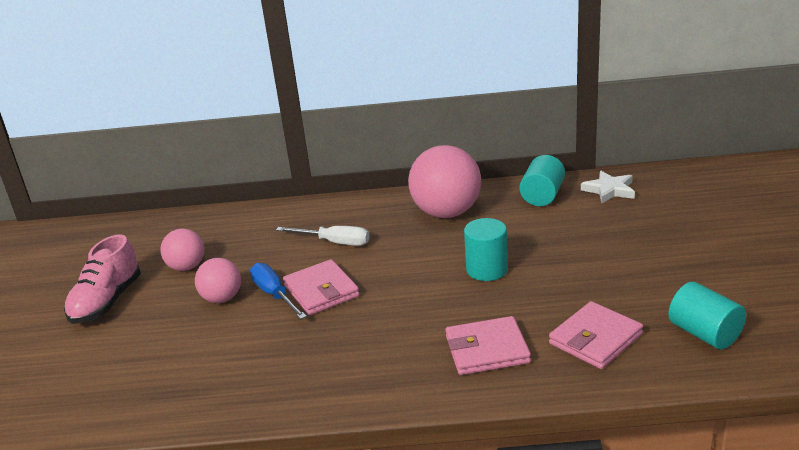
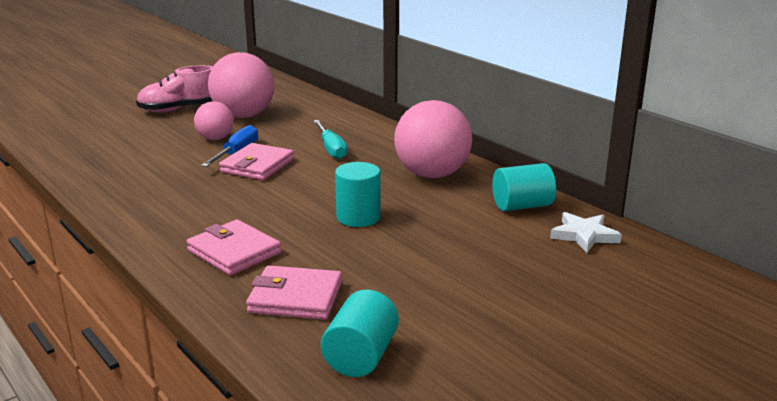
camera: 50 degrees right, 5 degrees down
(187, 267) = (243, 116): pink ball -> pink ball, size x1.79
(334, 242) = (331, 149): white screwdriver -> turquoise screwdriver

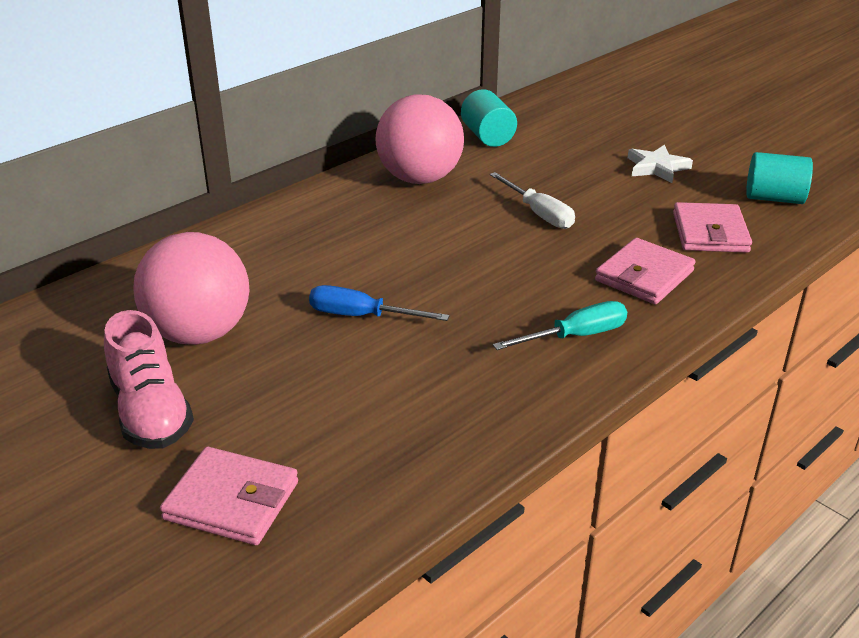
camera: 95 degrees left, 10 degrees up
(215, 138) = (305, 344): pink ball -> none
(257, 166) = (409, 292): pink wallet -> pink wallet (232, 501)
(331, 149) = (345, 244): turquoise screwdriver -> turquoise screwdriver (575, 336)
(358, 217) = (539, 213): turquoise cylinder -> white screwdriver
(584, 235) = (538, 115): white star -> white star (657, 167)

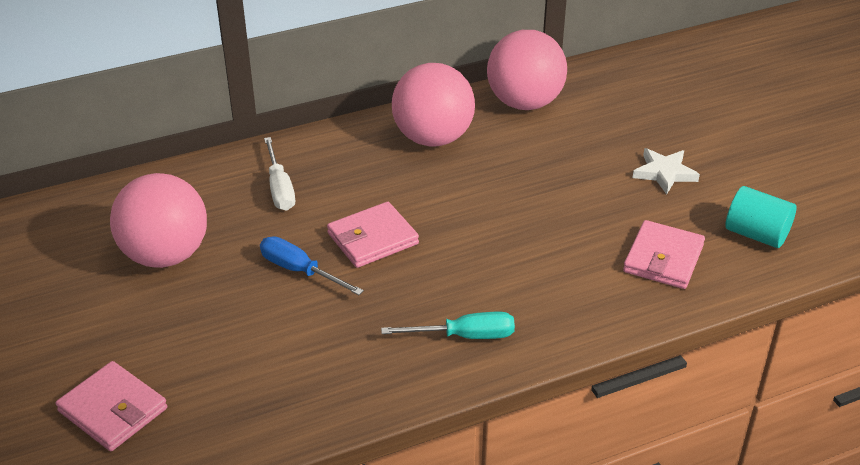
camera: 20 degrees right, 5 degrees up
(151, 412) = (95, 318): pink shoe -> none
(487, 137) = (524, 103): turquoise cylinder -> pink ball
(539, 213) = (516, 201): white screwdriver -> white screwdriver (280, 188)
(644, 276) = (567, 290): pink wallet -> pink wallet (372, 239)

